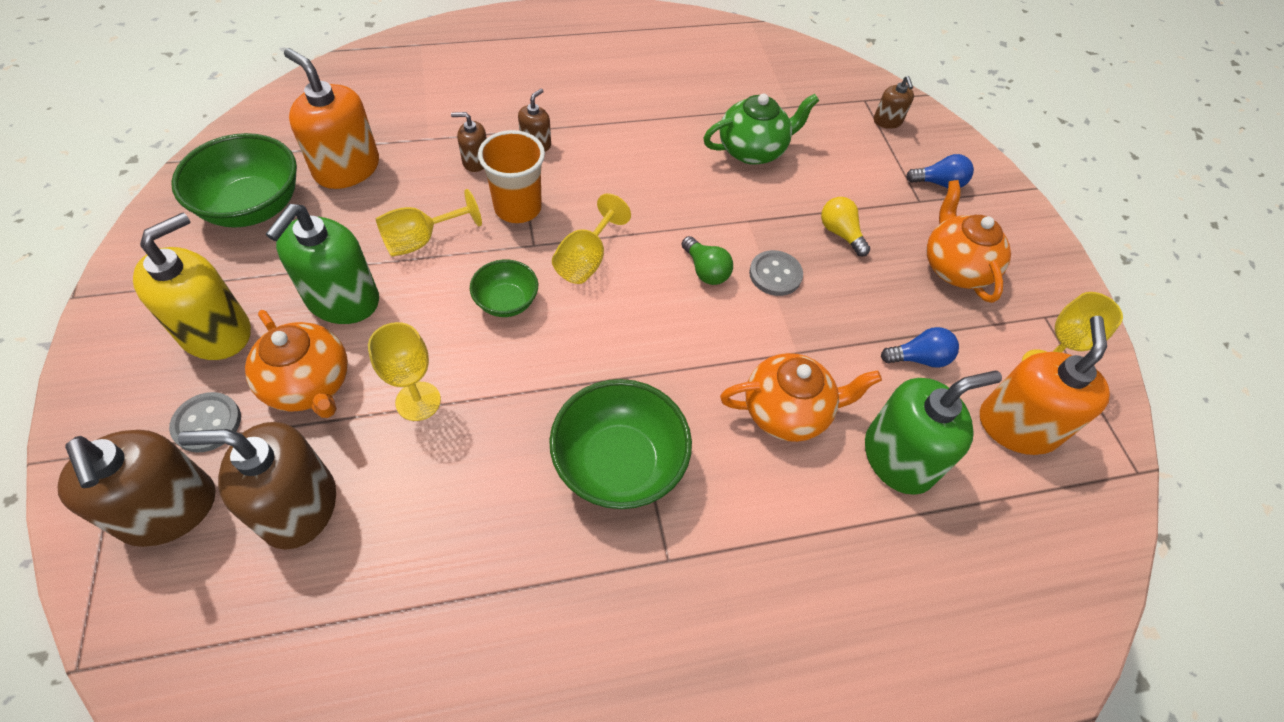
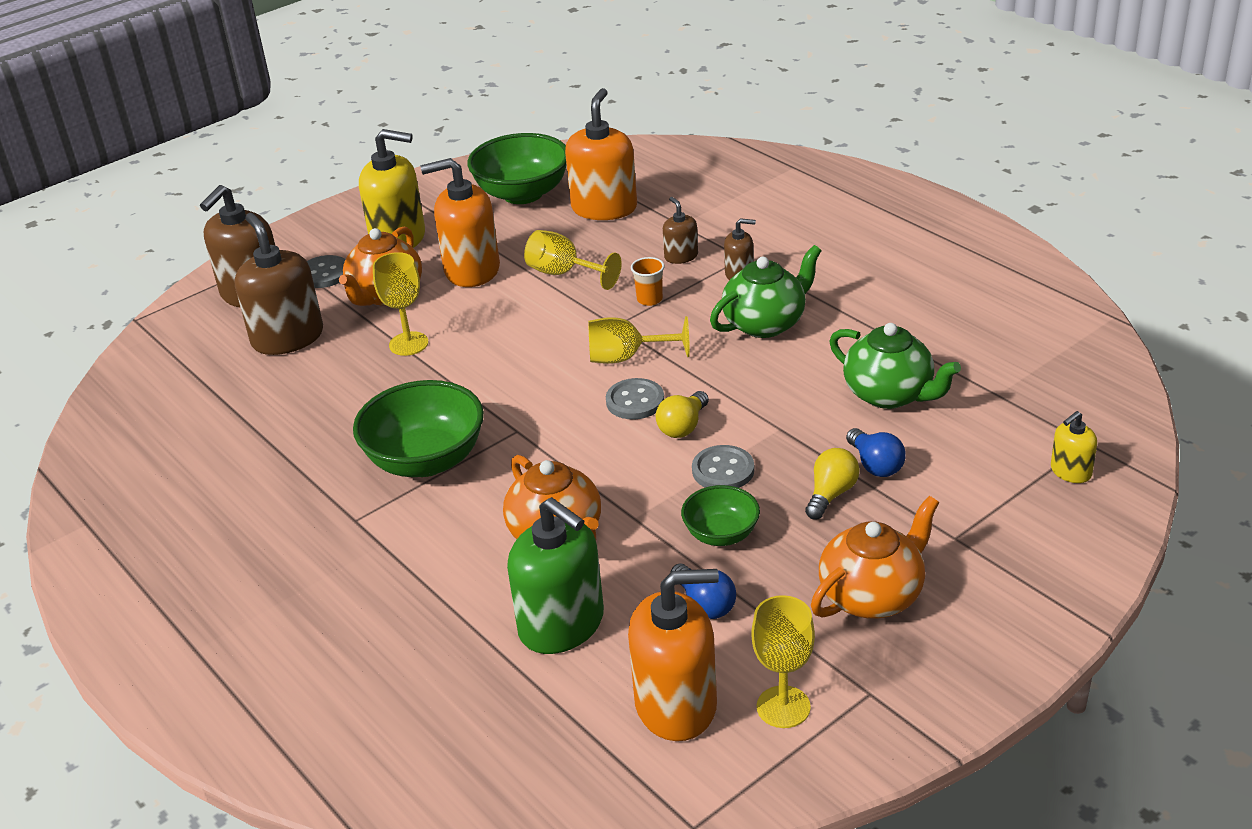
camera: 70 degrees right, 20 degrees down
(342, 300) = (471, 270): green soap dispenser -> orange soap dispenser
(506, 302) = (539, 339): green bowl -> green bowl (721, 534)
(518, 208) = (649, 299): orange cup -> orange cup, size x0.52
(615, 163) = (765, 323): none -> green teapot
(650, 282) = (635, 401): none -> grey button
(705, 270) = (683, 426): green light bulb -> yellow light bulb
(887, 121) = (1070, 471): brown soap dispenser -> yellow soap dispenser
(939, 183) = (1007, 544): blue light bulb -> blue light bulb (875, 465)

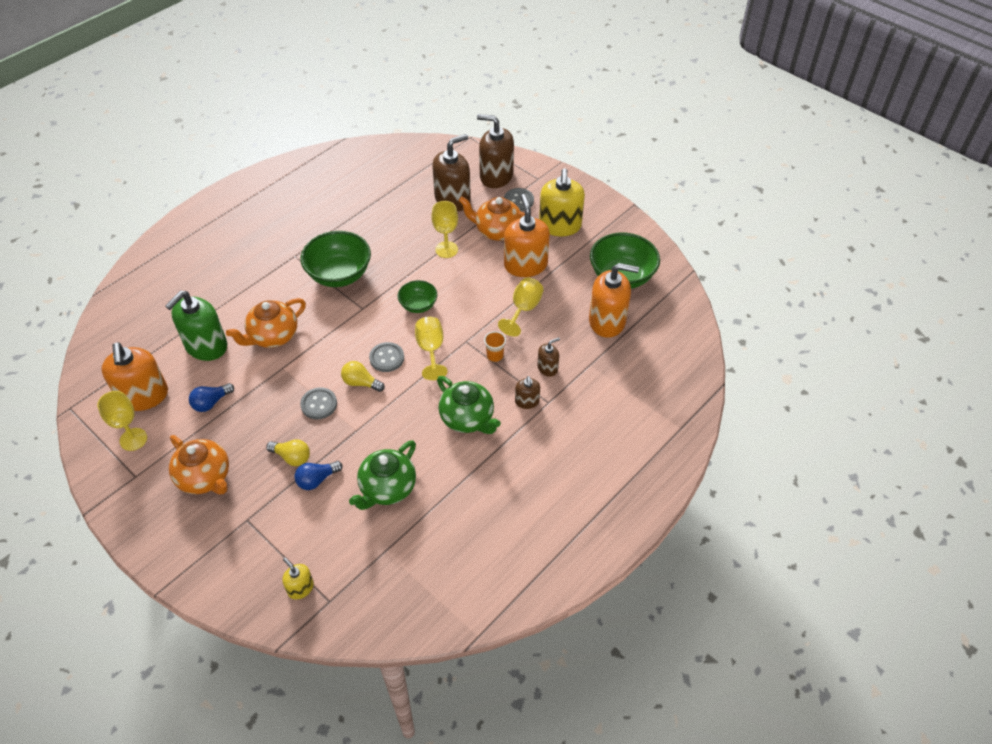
camera: 80 degrees right, 15 degrees up
(721, 534) = (264, 406): green bowl -> green bowl (418, 305)

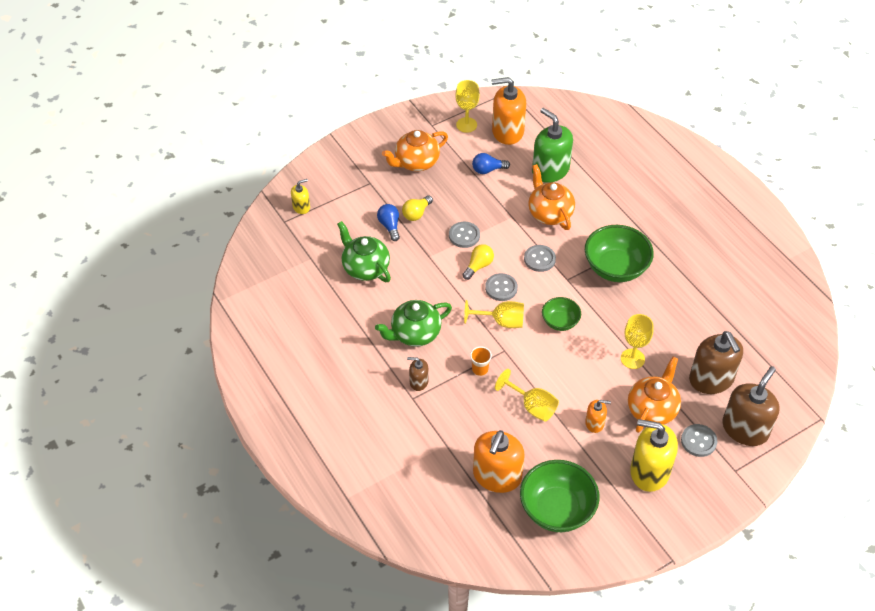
camera: 105 degrees right, 0 degrees up
(211, 402) = (488, 170): blue light bulb -> blue light bulb turned 75 degrees counterclockwise
(340, 334) = (539, 259): none -> grey button
(525, 265) = (594, 423): orange soap dispenser -> orange soap dispenser, size x0.50
(547, 368) = (452, 408): brown soap dispenser -> none

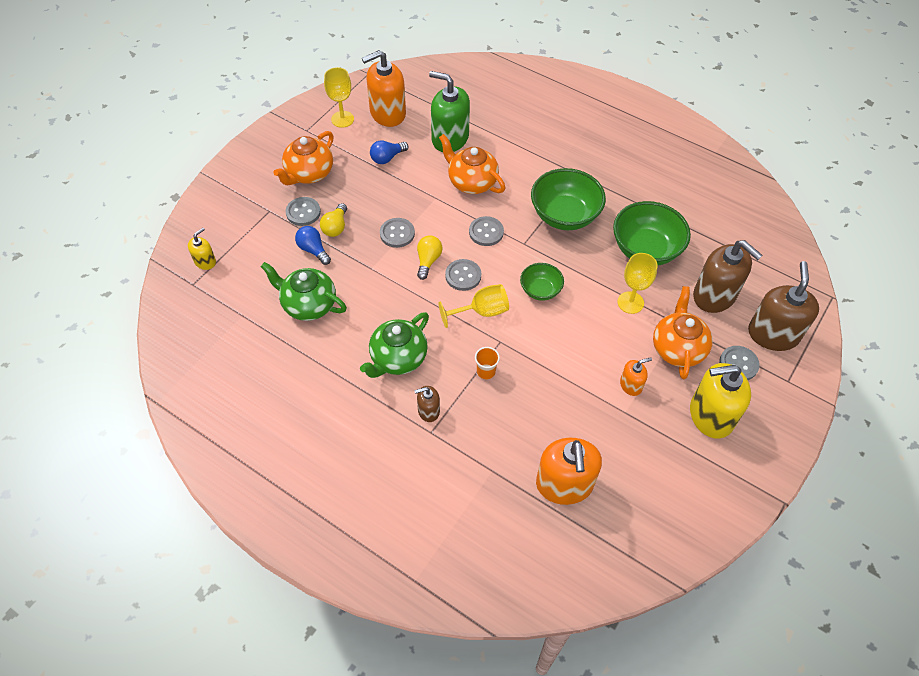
camera: 25 degrees left, 5 degrees up
(396, 193) = (303, 212): none -> grey button
(532, 406) = (559, 391): yellow goblet -> none
(557, 509) = (644, 496): green bowl -> green bowl (645, 249)

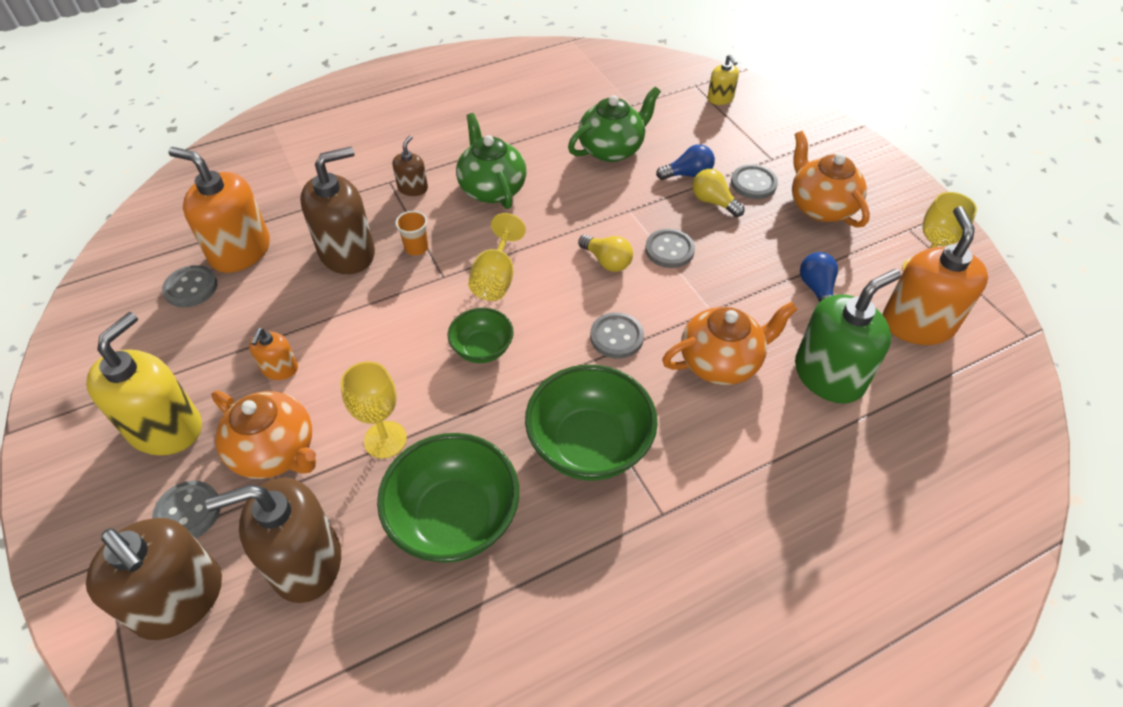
camera: 120 degrees right, 5 degrees down
(463, 276) = (561, 283): grey button -> grey button (191, 288)
(518, 411) = (347, 253): none -> brown soap dispenser

